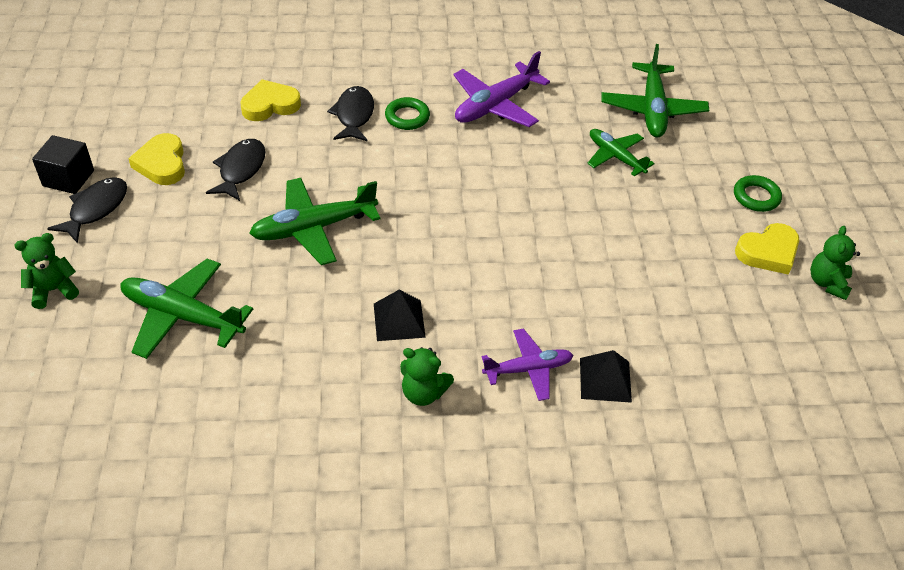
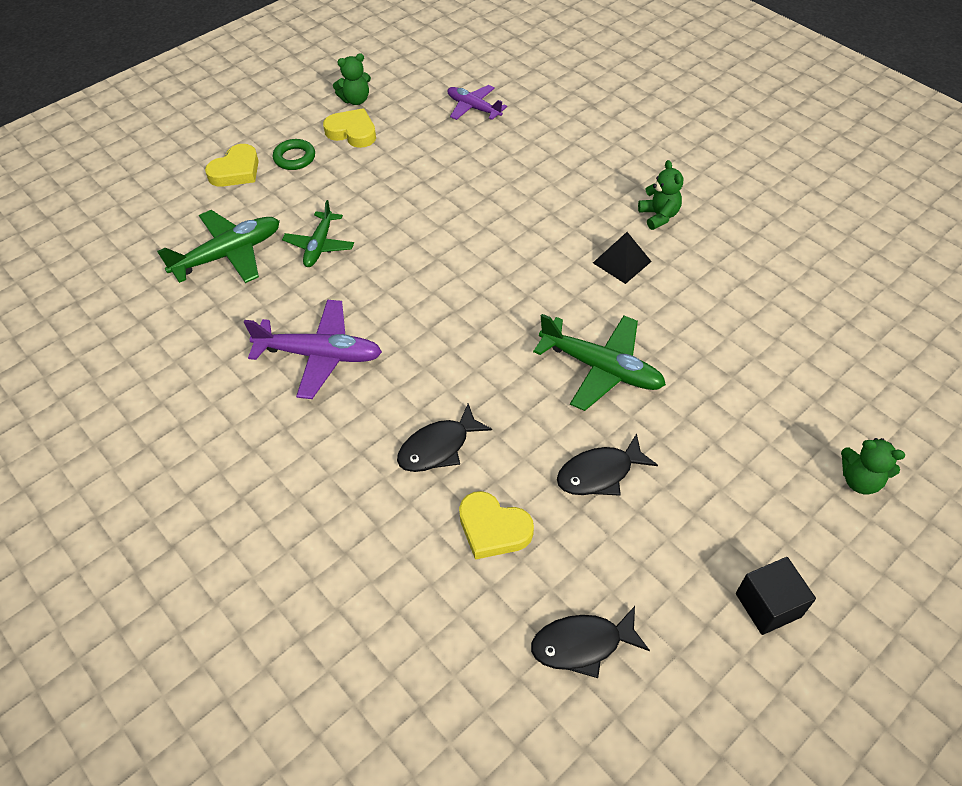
camera: 125 degrees left, 5 degrees up
(96, 209) = (767, 540): black fish -> black fish (582, 644)
(162, 164) = (663, 543): yellow heart -> yellow heart (236, 171)
(182, 316) = (769, 377): green plane -> none
(407, 117) = (400, 405): green ring -> none
(528, 369) = (583, 184): purple plane -> purple plane (473, 108)
(605, 379) = (549, 151): black pyramid -> none

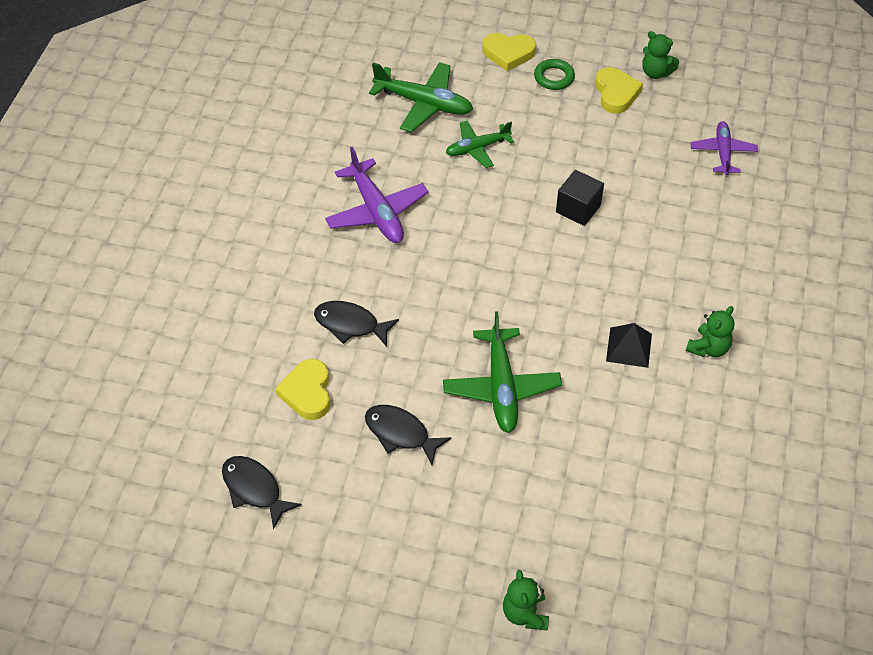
camera: 55 degrees right, 0 degrees up
(768, 605) = (362, 591): black cube -> black cube (578, 208)

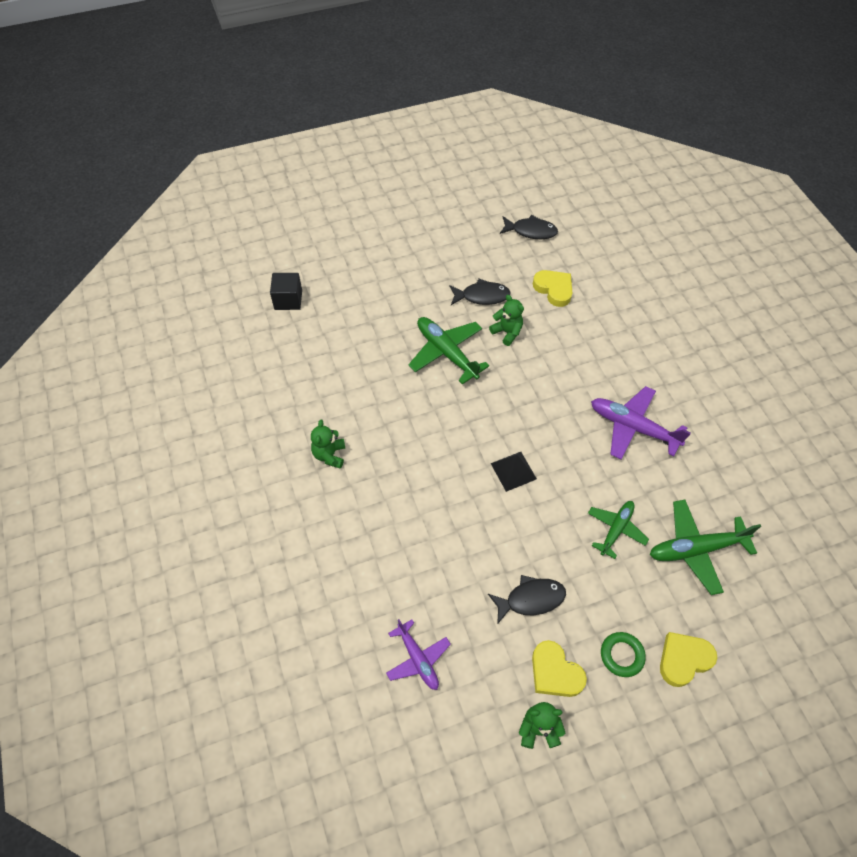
camera: 145 degrees right, 5 degrees up
(350, 324) = (569, 340): black fish -> black fish (531, 599)
(525, 614) = (346, 249): green teddy bear -> green teddy bear (507, 332)
(578, 208) = (496, 519): black cube -> black cube (288, 300)
(629, 347) = (384, 424): black pyramid -> black pyramid (513, 471)

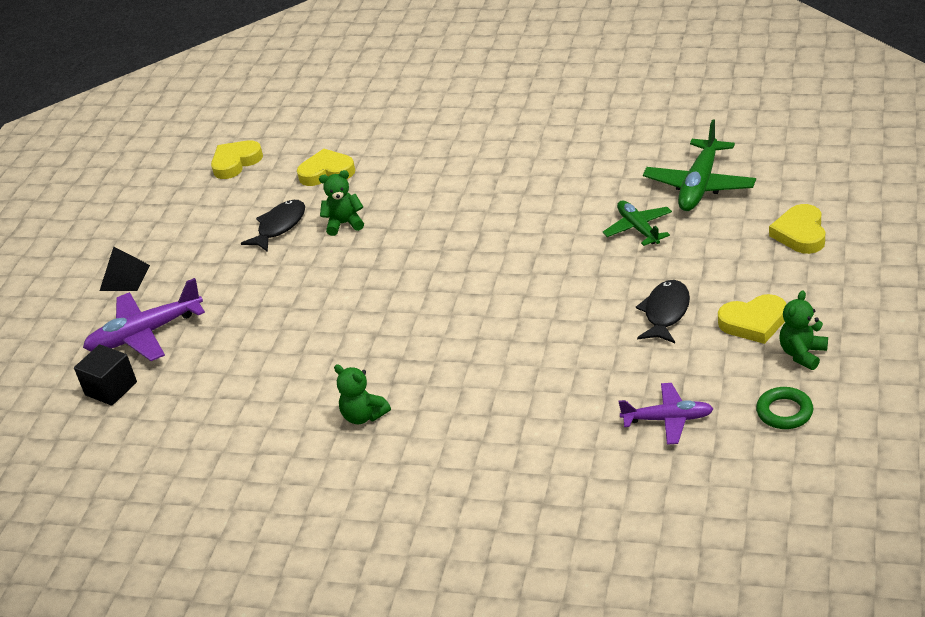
camera: 50 degrees left, 20 degrees down
(446, 353) = (324, 278): green plane -> none
(513, 471) = (514, 276): black pyramid -> black pyramid (125, 278)
(531, 231) = (236, 162): black fish -> yellow heart
(621, 655) = (768, 271): green ring -> green ring (784, 412)
(633, 427) = (539, 177): purple plane -> purple plane (145, 334)

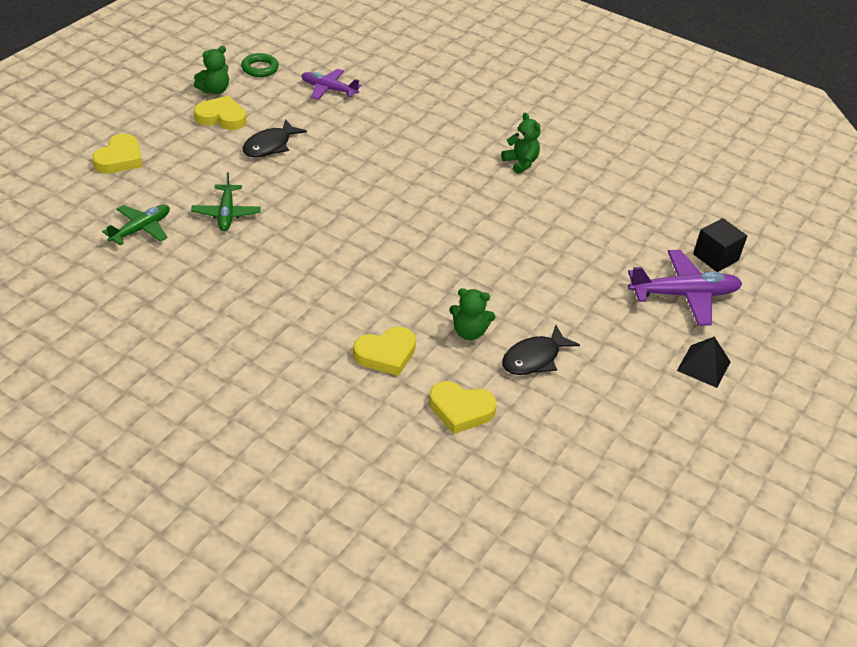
camera: 170 degrees left, 5 degrees up
(236, 162) = (560, 479): yellow heart -> yellow heart (386, 354)
(699, 185) = (141, 229): green plane -> green plane, size x0.64

